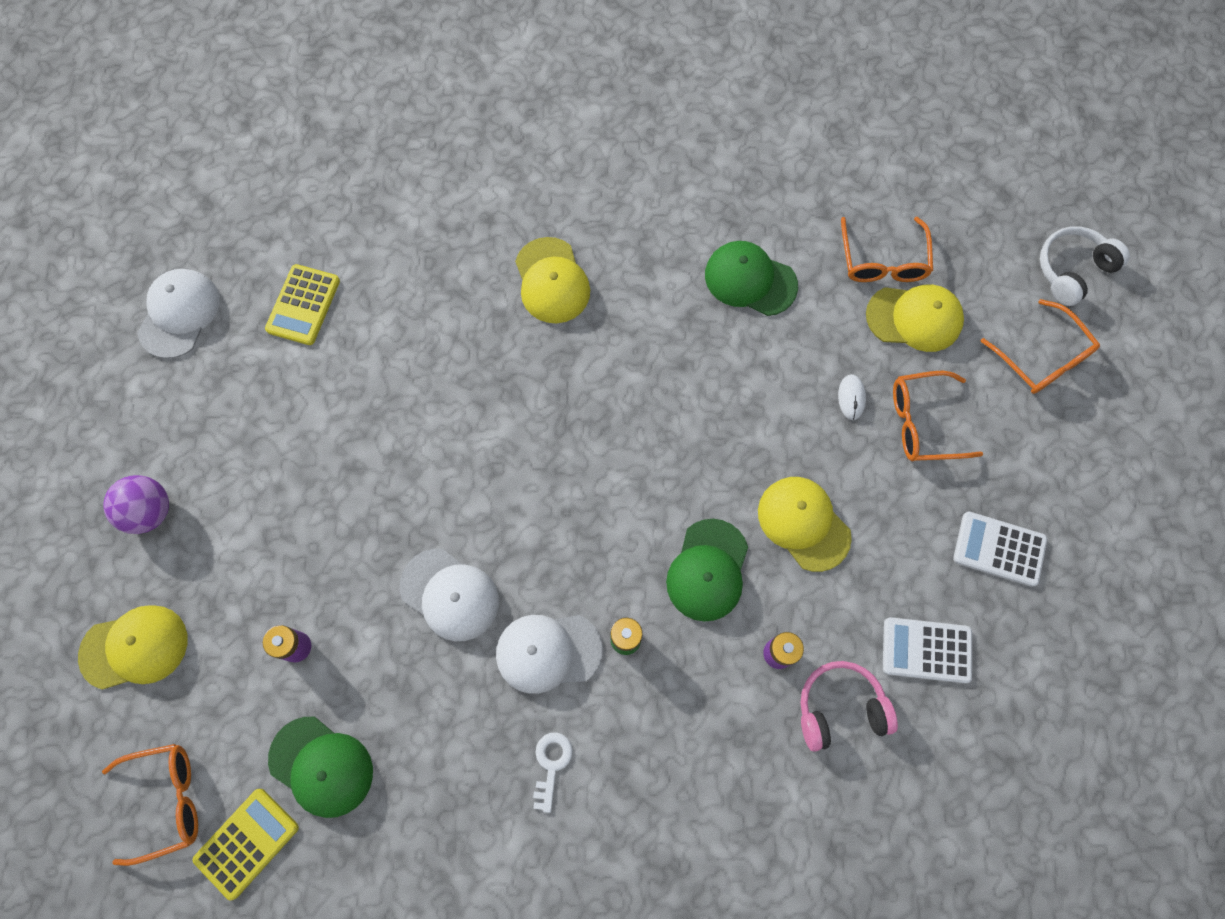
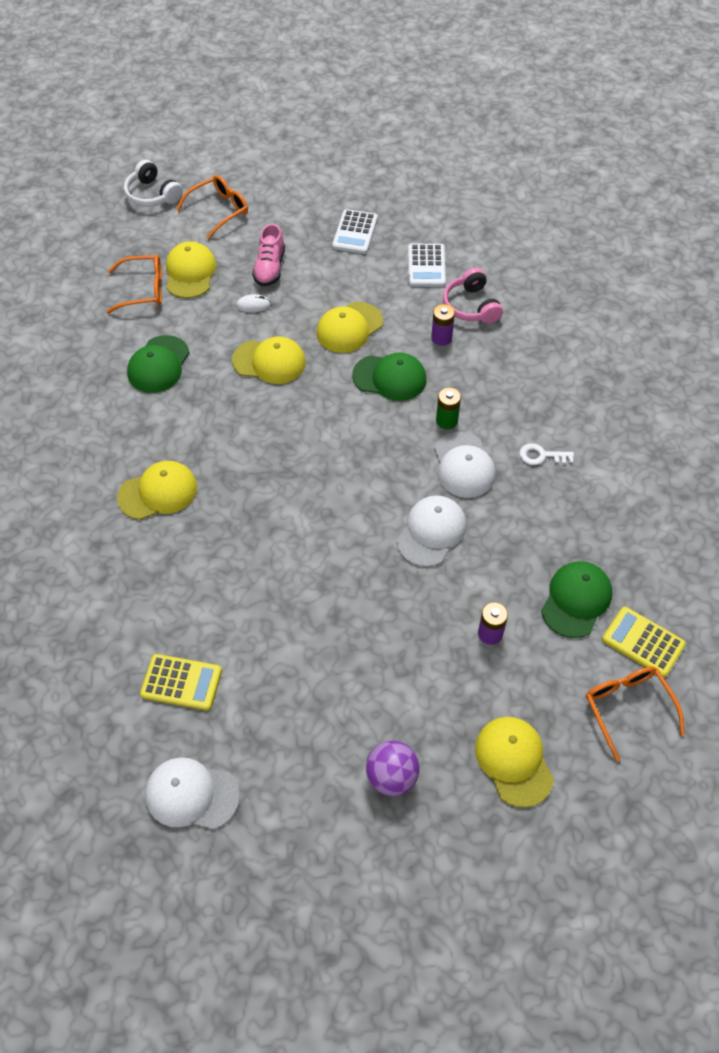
camera: 95 degrees left, 15 degrees down
(747, 414) = (269, 362): none -> yellow cap
(923, 422) = (270, 268): orange glasses -> pink shoe

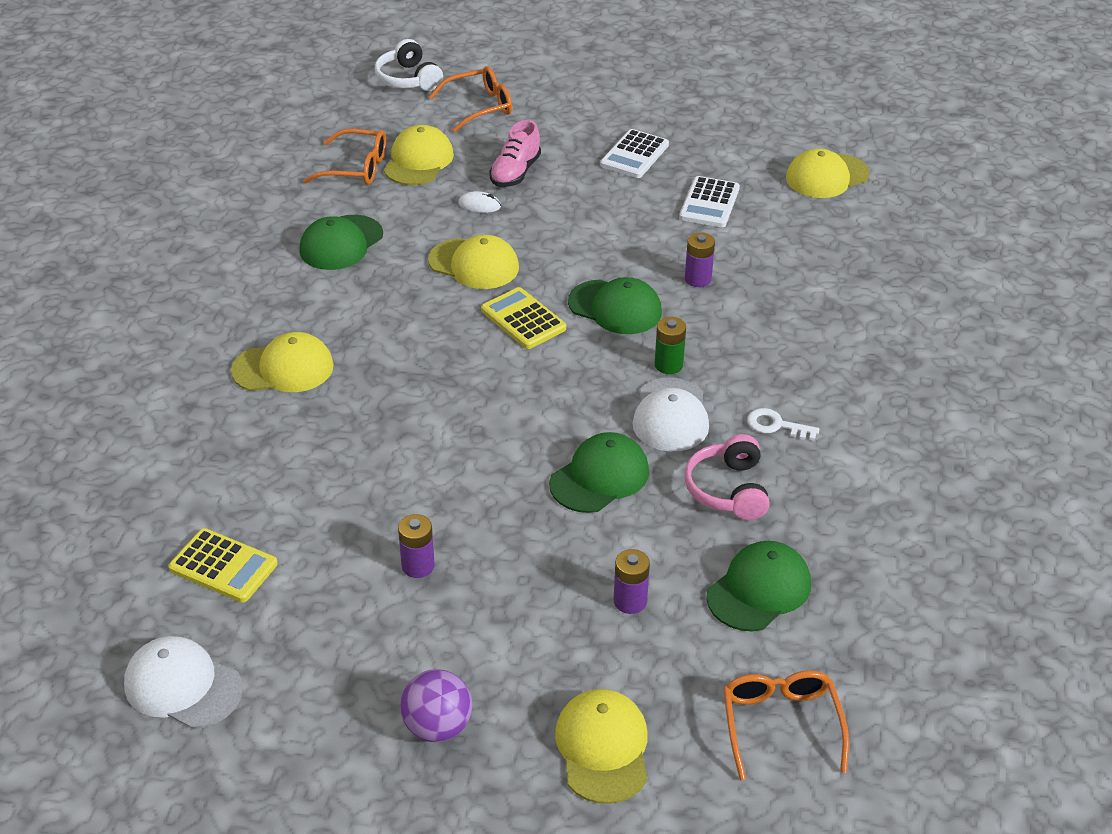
camera: 15 degrees right, 15 degrees down
(327, 643) = (418, 566): none -> purple battery
(349, 328) = (586, 248): yellow cap -> yellow cap (826, 176)
(431, 532) = (599, 477): white cap -> green cap
(471, 306) = (749, 253): pink headphones -> pink headphones (728, 489)
(643, 642) = (831, 656): yellow calculator -> yellow calculator (523, 319)

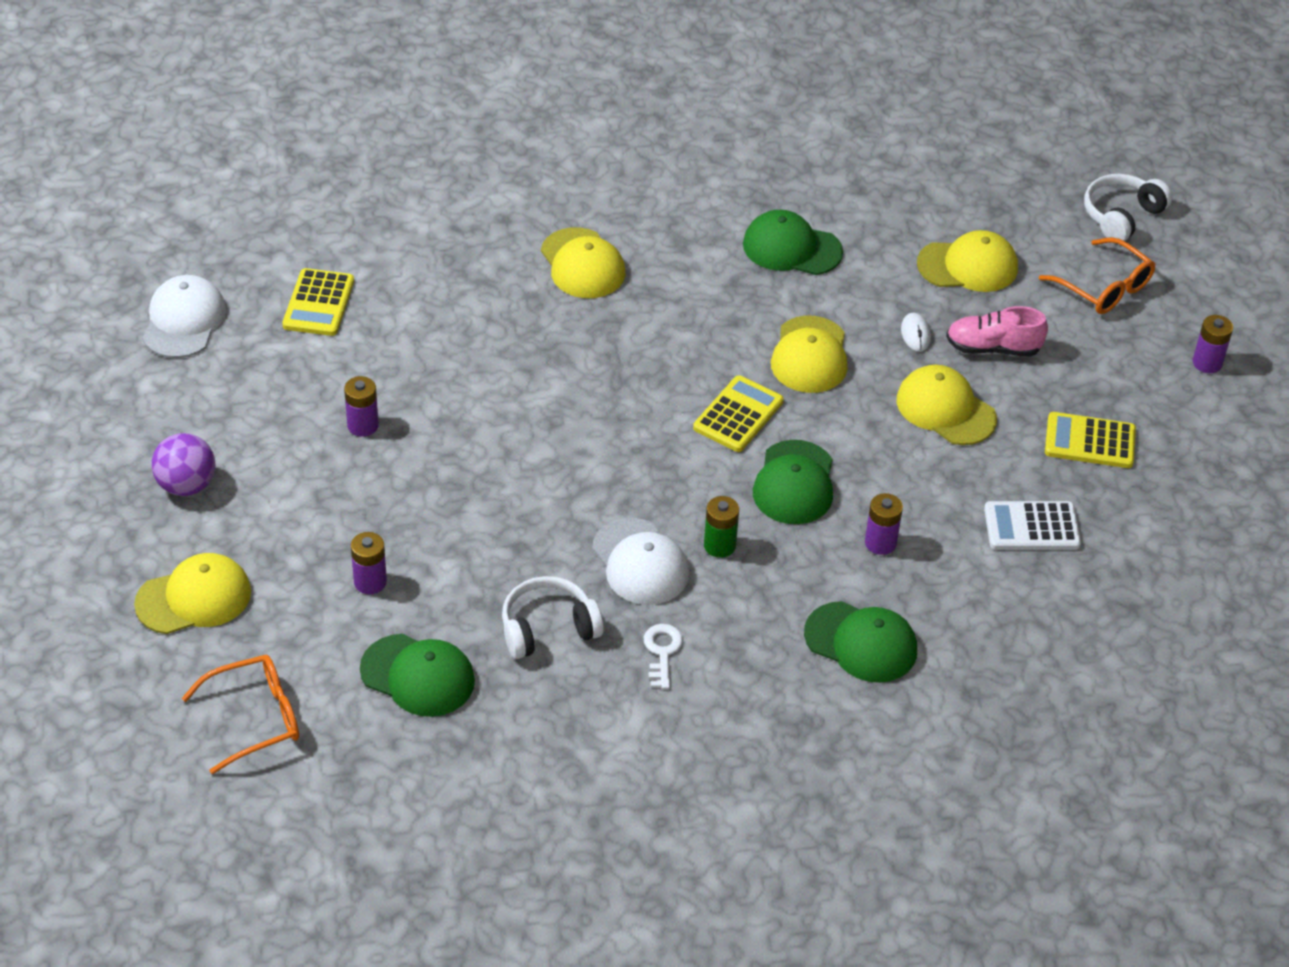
camera: 70 degrees right, 5 degrees up
(356, 168) = (926, 223): orange glasses -> none
(580, 85) = (1207, 363): none -> purple battery
(599, 477) = (526, 526): green cap -> green cap (861, 642)
(634, 155) = (1090, 441): white calculator -> yellow calculator
(670, 415) = (640, 562): white cap -> white cap turned 105 degrees counterclockwise
(728, 489) = (548, 628): pink headphones -> white headphones
(826, 176) = (1154, 629): yellow cap -> yellow cap (945, 409)

